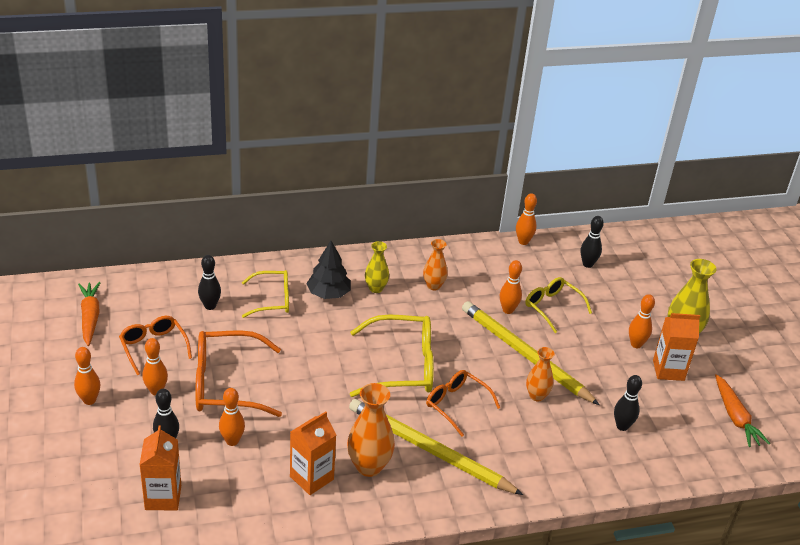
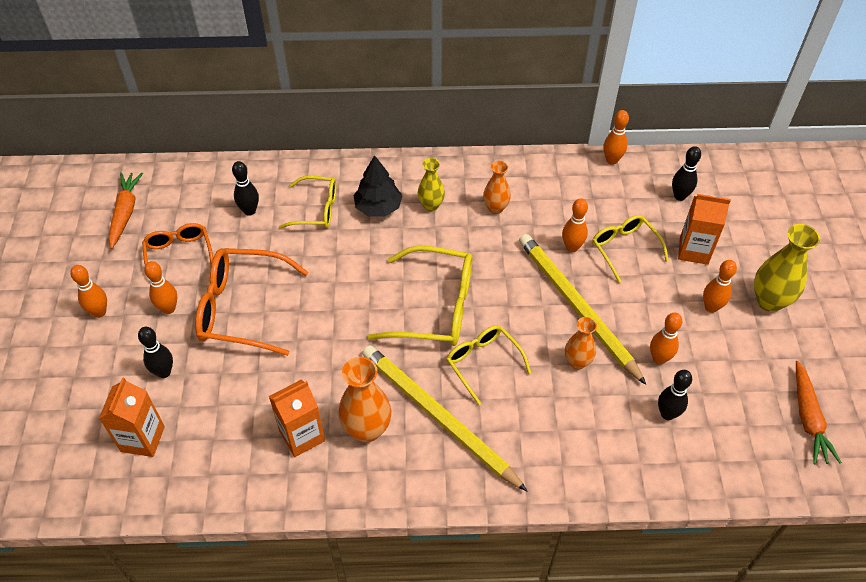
camera: 15 degrees right, 15 degrees up
(232, 441) = (230, 379): orange bowling pin -> orange bowling pin (659, 358)
(457, 405) = (483, 363): orange glasses -> yellow glasses
(668, 370) = (741, 346): orange carton -> orange carton (693, 250)

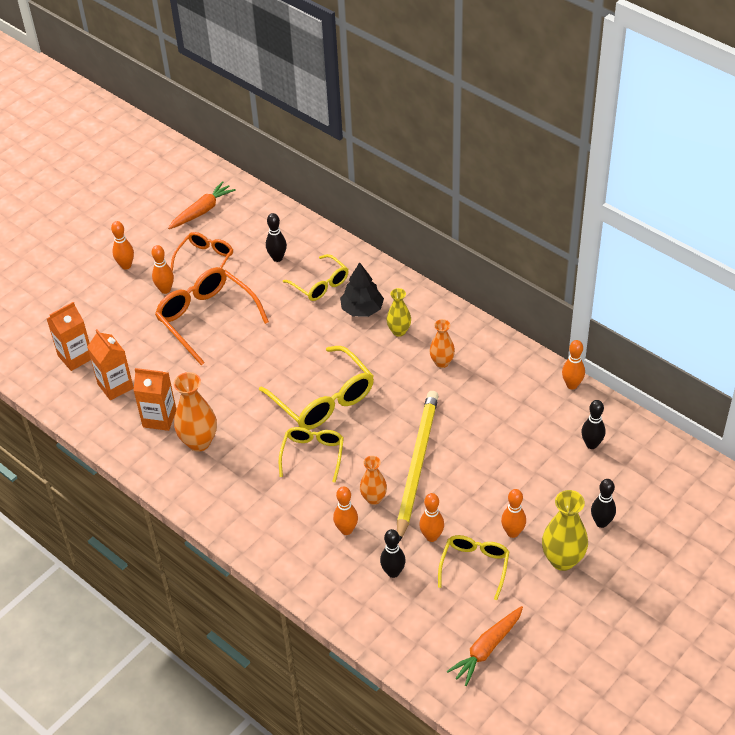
camera: 45 degrees right, 5 degrees down
(164, 372) = (124, 326): black bowling pin -> black bowling pin (601, 522)
(438, 417) = (248, 466): yellow pencil -> none
(572, 247) = (463, 424): orange bowling pin -> orange bowling pin (346, 530)
(624, 249) = (500, 451): yellow glasses -> yellow glasses (474, 566)
(693, 250) = (551, 488): orange carton -> orange carton (115, 386)

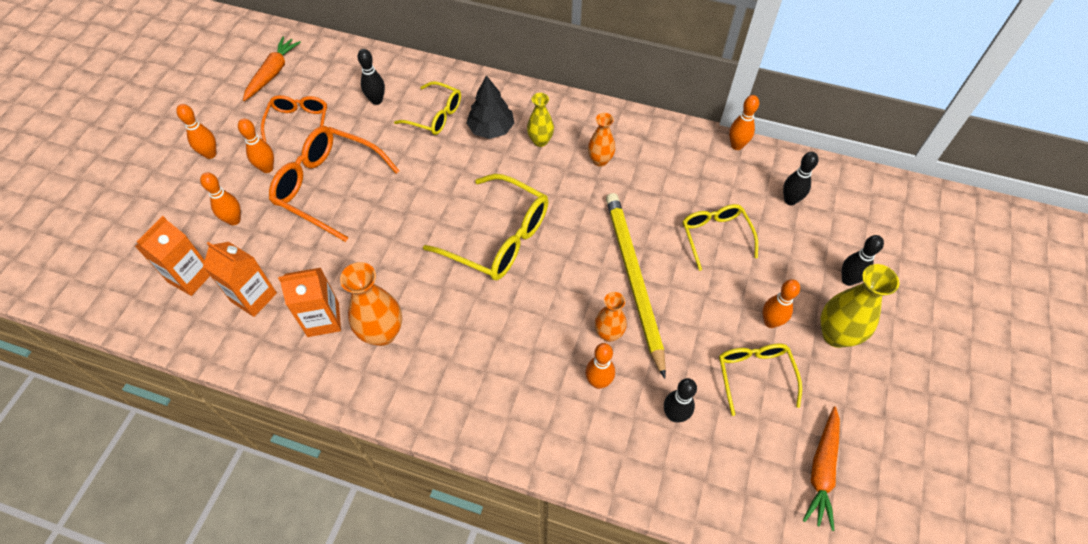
camera: 25 degrees left, 10 degrees up
(313, 455) = (518, 305): yellow glasses -> yellow glasses (715, 236)
(431, 536) = (692, 356): orange bowling pin -> orange bowling pin (234, 220)

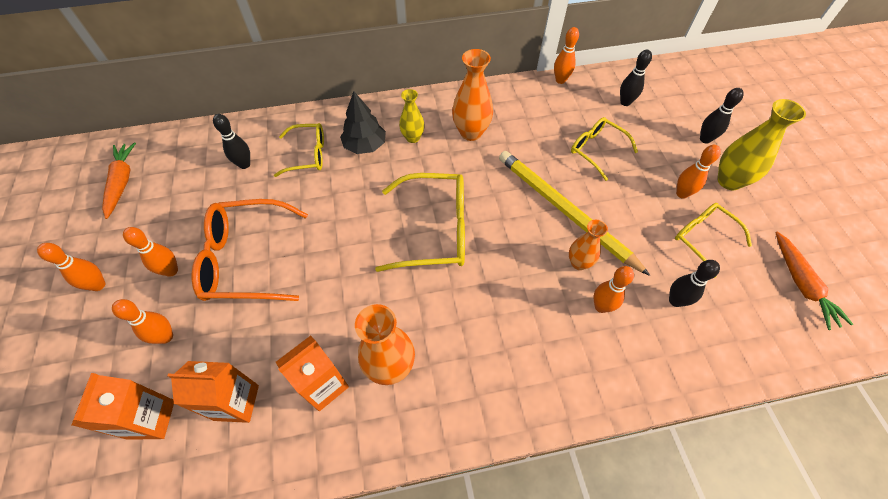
camera: 30 degrees left, 0 degrees up
(298, 123) = (179, 216): orange glasses -> none
(600, 160) = (471, 132): orange vase -> orange vase, size x1.61

